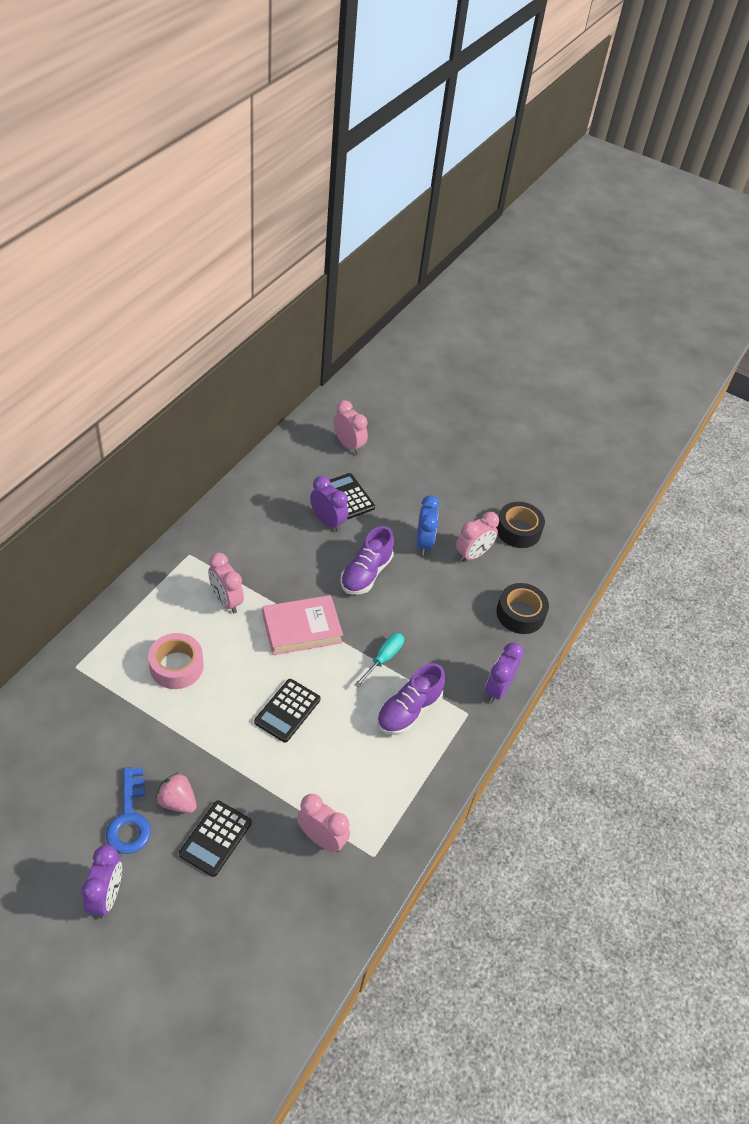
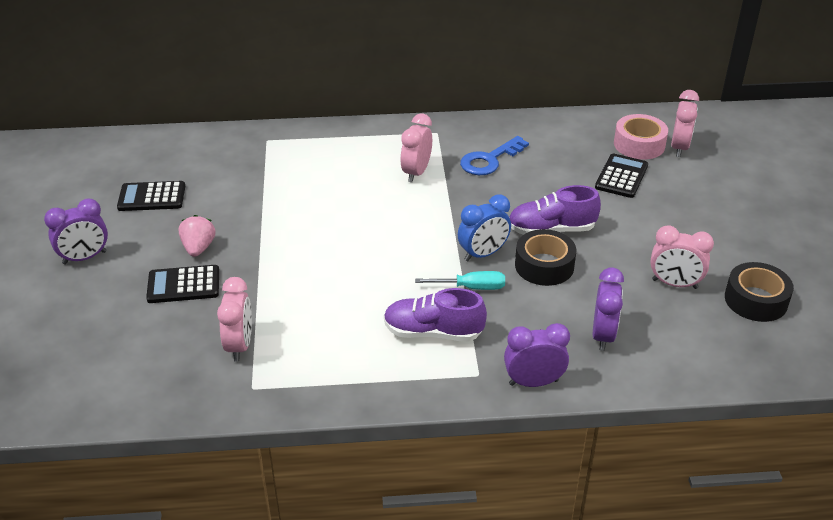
camera: 60 degrees right, 10 degrees down
(130, 818) = (161, 233): blue key -> blue key (490, 160)
(176, 666) = (322, 182): pink tape -> pink tape (639, 144)
(287, 711) = (347, 260): black calculator -> black calculator (152, 197)
(302, 628) = (441, 224): pink book -> none
(328, 521) = (575, 180): purple clock -> purple clock (603, 335)
(424, 543) = (639, 246): blue clock -> blue clock (483, 254)
(520, 614) = (650, 354): black tape -> black tape (544, 266)

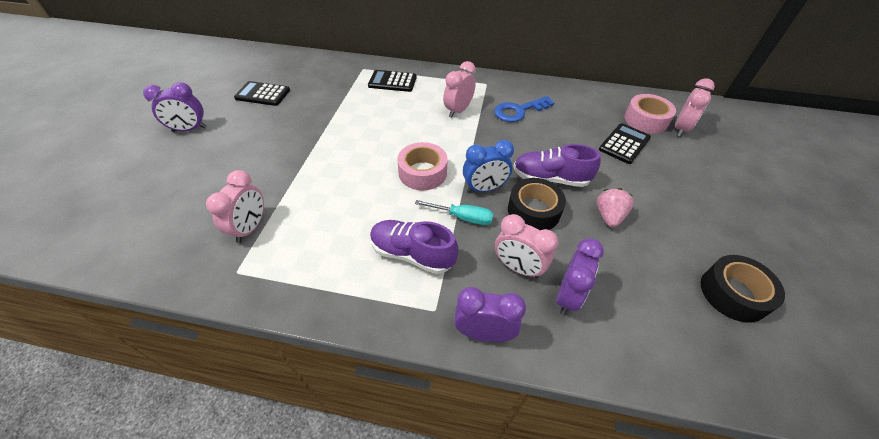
camera: 15 degrees right, 10 degrees up
(183, 285) = (241, 165): black calculator -> black calculator (392, 82)
(198, 248) = (270, 138): pink strawberry -> pink strawberry (609, 216)
(406, 251) = (422, 172): none -> pink tape
(674, 284) = (651, 256): pink clock -> pink clock (518, 267)

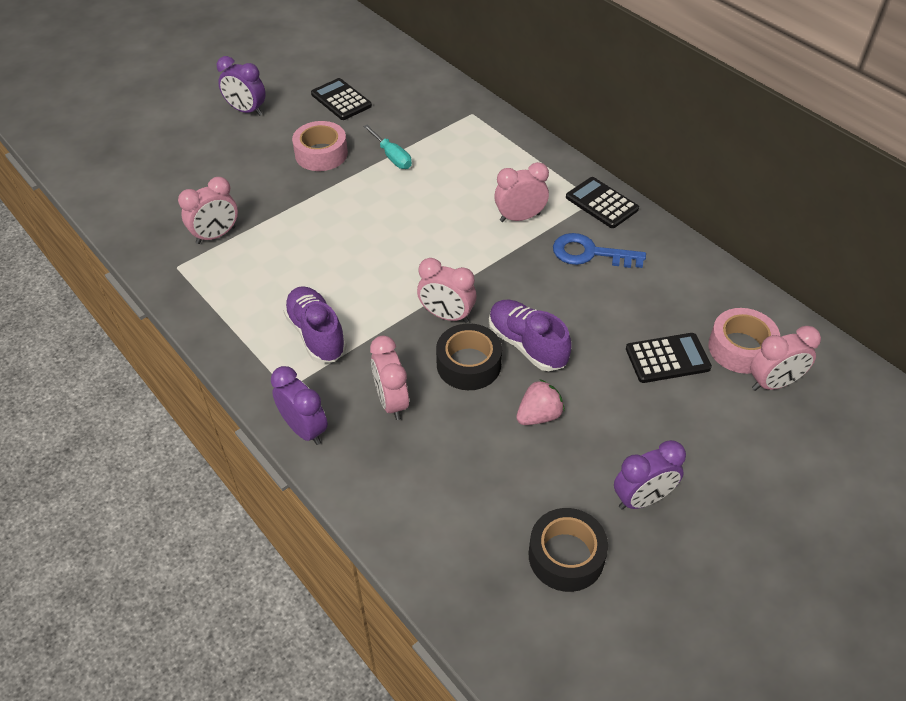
camera: 40 degrees right, 0 degrees up
(392, 82) = (486, 146): black calculator -> black calculator (601, 203)
(422, 172) = (405, 266): pink tape -> pink tape (321, 154)
(463, 218) = (394, 330): turquoise screwdriver -> turquoise screwdriver (392, 157)
(484, 189) = (446, 315): blue clock -> pink clock
(568, 296) = (405, 451): purple clock -> purple clock (642, 499)

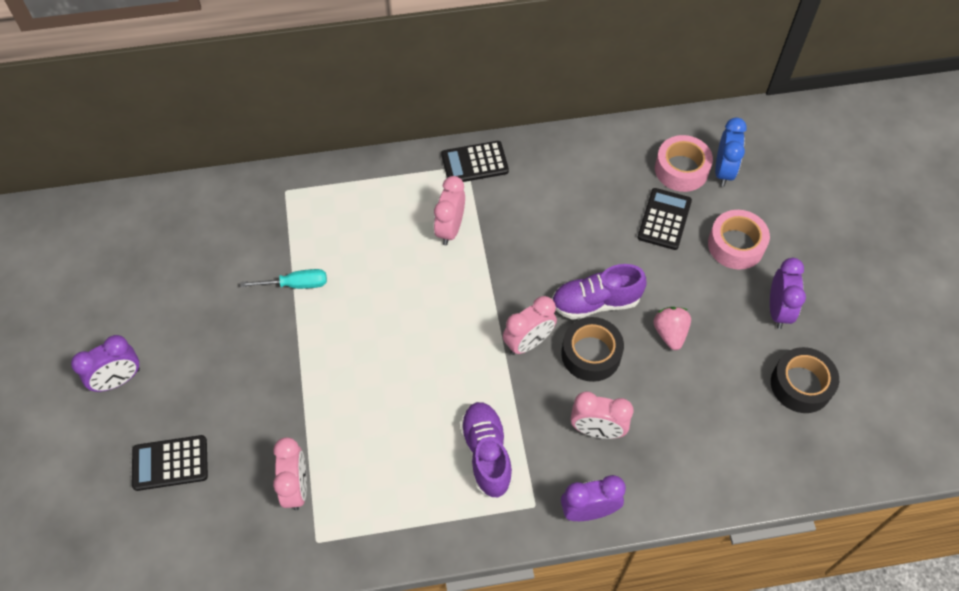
camera: 60 degrees left, 10 degrees up
(316, 334) = (486, 454): purple shoe -> purple shoe turned 75 degrees clockwise
(321, 154) = (245, 342): pink tape -> pink tape (736, 245)
(341, 100) = (174, 286): black calculator -> black calculator (170, 463)
(590, 253) = (526, 204): blue key -> none
(773, 383) = (723, 171): pink clock -> blue clock

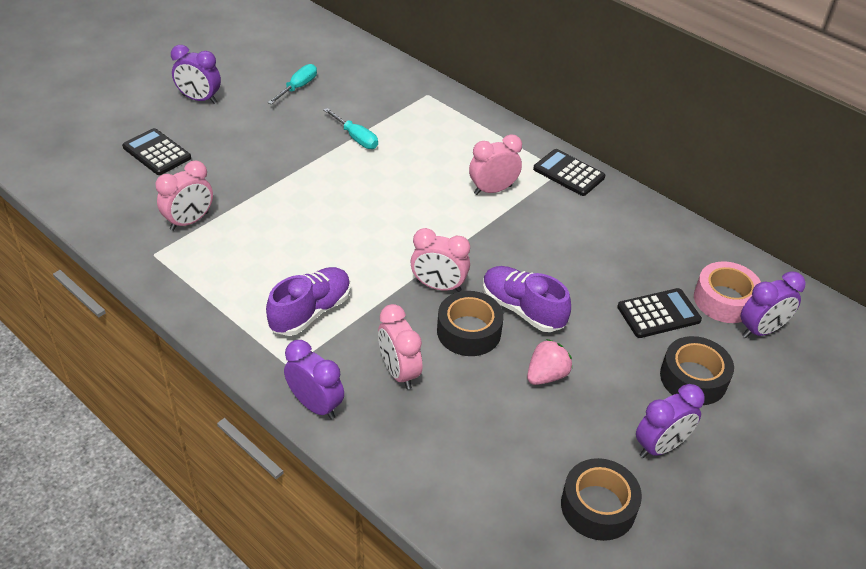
camera: 50 degrees right, 15 degrees down
(179, 285) = (298, 87): none -> turquoise screwdriver
(723, 171) = (761, 330): blue clock -> purple clock
(736, 245) = (693, 378): pink tape -> black tape

